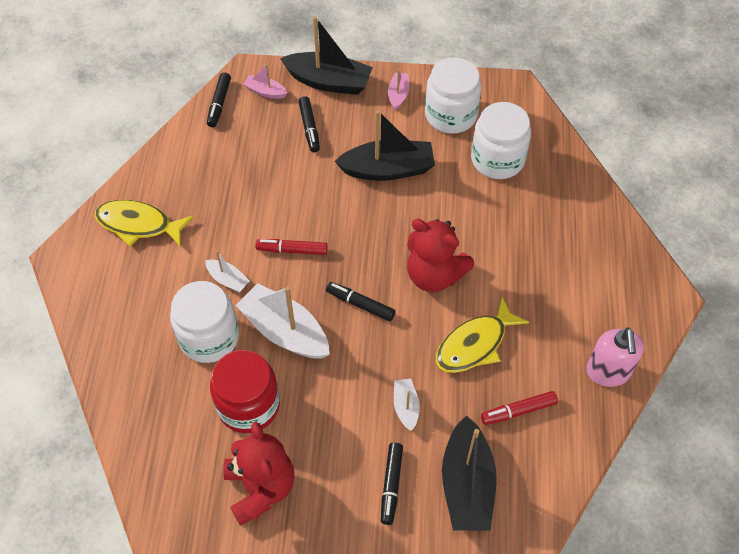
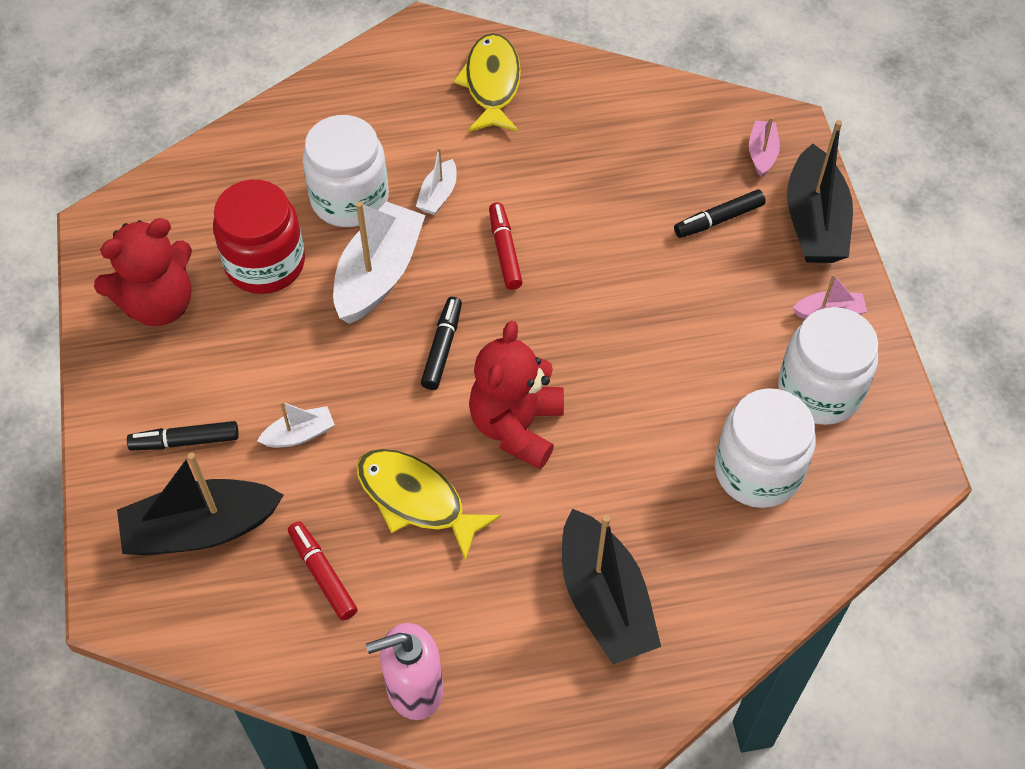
camera: 75 degrees right, 0 degrees up
(219, 103) = (718, 109): black marker -> none
(388, 169) = (682, 330): black boat -> black boat (604, 600)

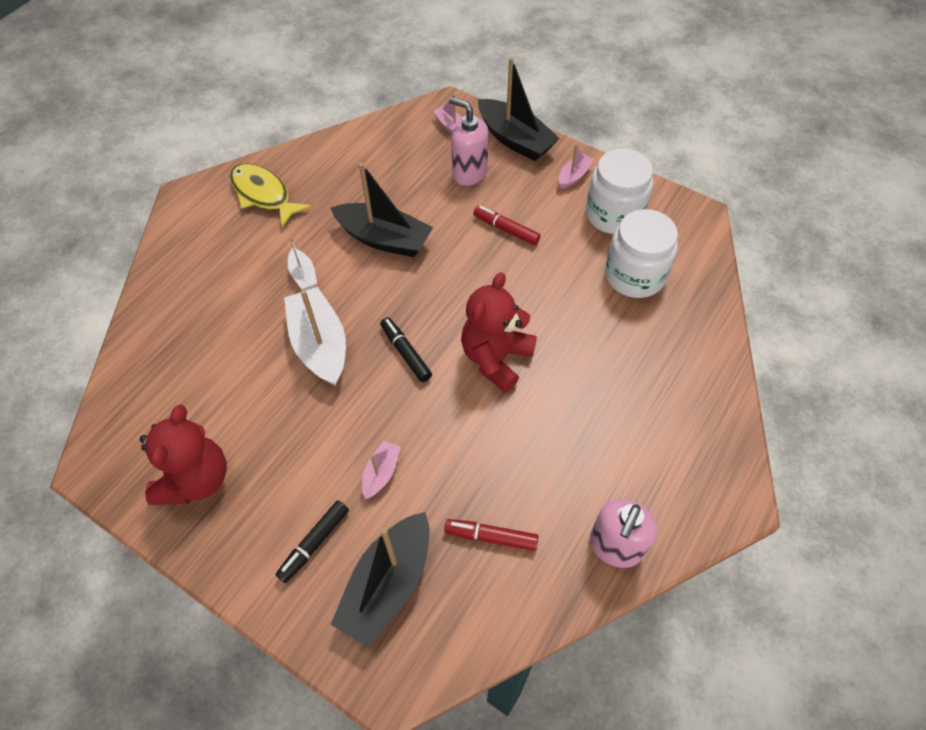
camera: 45 degrees left, 0 degrees up
(265, 263) = (240, 396): red jar -> none
(299, 434) = (381, 473): white boat -> pink boat
(349, 199) = (251, 318): white jar -> none
(416, 500) = (491, 445): yellow fish -> none
(504, 251) = (377, 274): red marker -> red marker (506, 229)
(516, 426) = (496, 358): red teddy bear -> red teddy bear turned 60 degrees clockwise
(604, 600) = (646, 404): black boat -> black boat (384, 239)
(718, 220) = (469, 173): black marker -> pink soap dispenser

